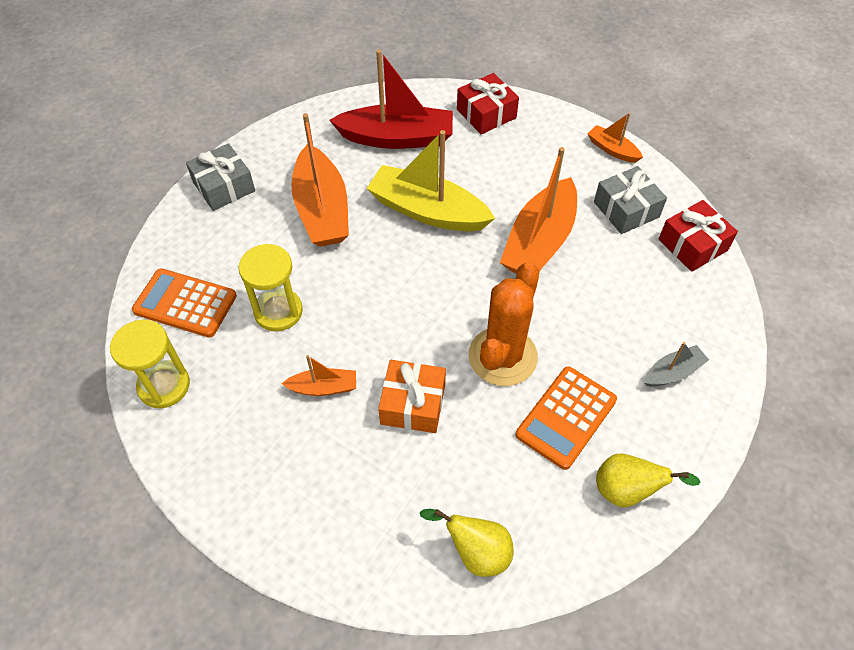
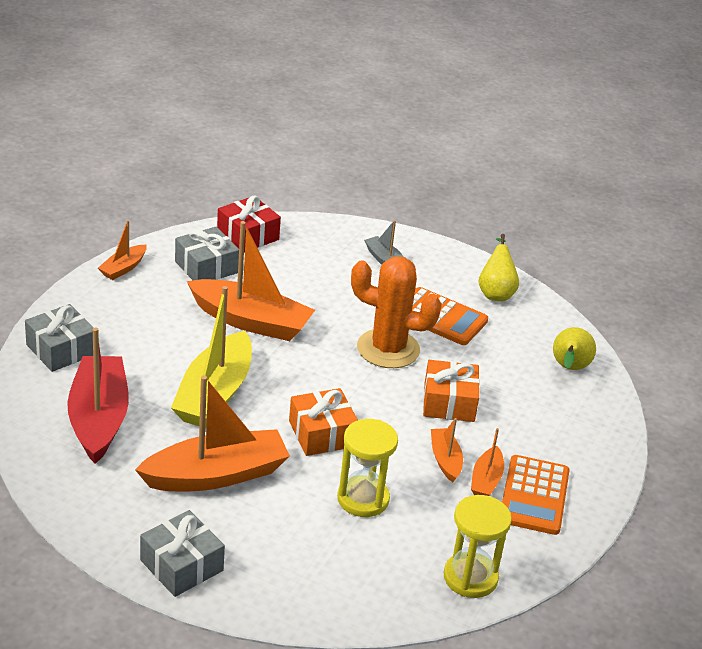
camera: 100 degrees left, 20 degrees down
(185, 303) = (364, 576): orange calculator -> orange calculator (534, 496)
(289, 421) = (486, 480): none -> orange boat
(369, 287) = (322, 434): none -> orange gift
(486, 113) = (61, 349): red gift -> grey gift

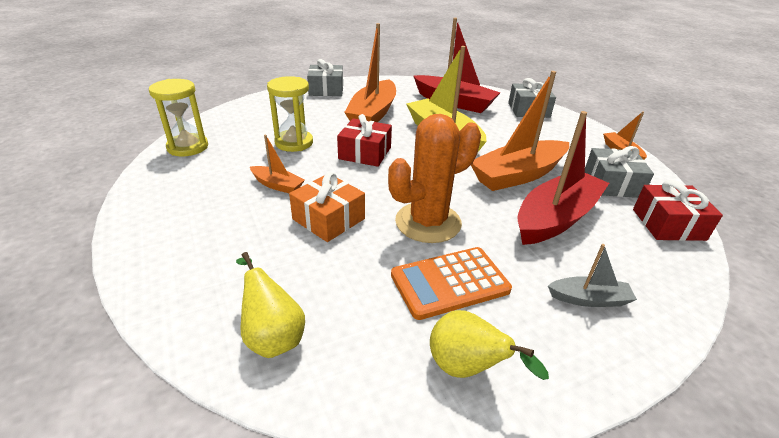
camera: 130 degrees right, 0 degrees up
(303, 288) = (555, 218): none -> red boat
(322, 434) = (365, 153): orange gift -> red gift
(486, 480) = (235, 191): orange boat -> none
(534, 496) = (189, 204): orange calculator -> none

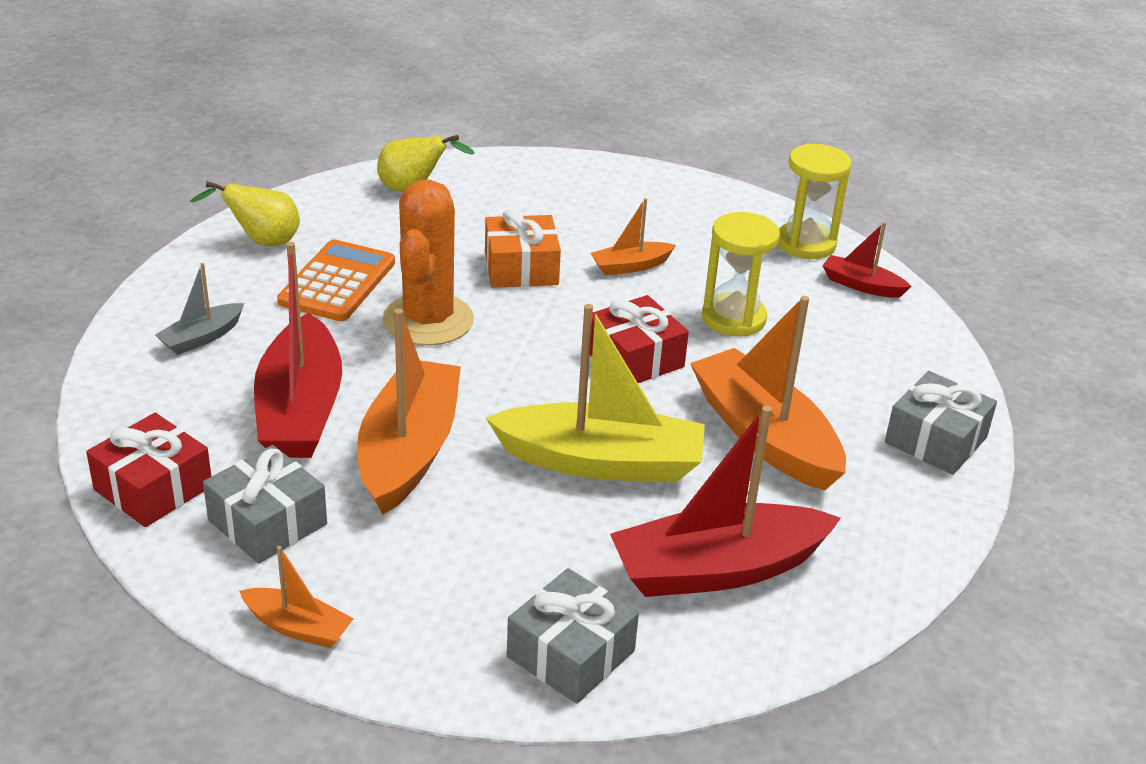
camera: 130 degrees right, 0 degrees up
(220, 125) = (861, 285): none -> red boat

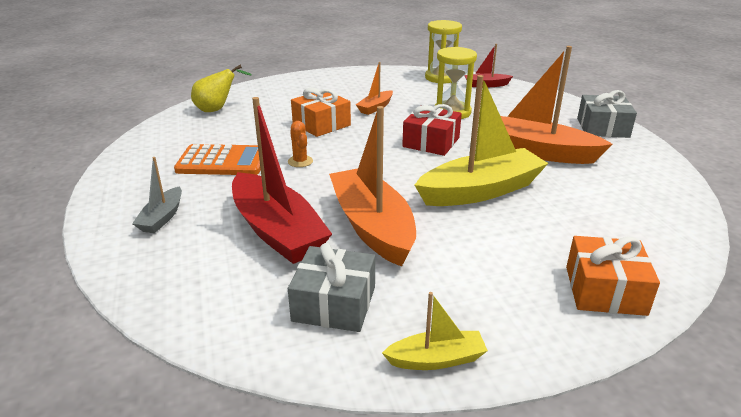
camera: 30 degrees left, 5 degrees down
(153, 488) = (225, 319): red gift -> none
(262, 242) = (149, 157): yellow pear -> none
(298, 627) = (436, 359): orange boat -> yellow boat
(337, 282) = (222, 161): orange calculator -> orange calculator turned 105 degrees clockwise
(428, 320) = (300, 161): orange cactus -> orange cactus, size x0.41
(571, 654) = (605, 290): grey gift -> orange gift
(717, 569) = (605, 215): red boat -> none

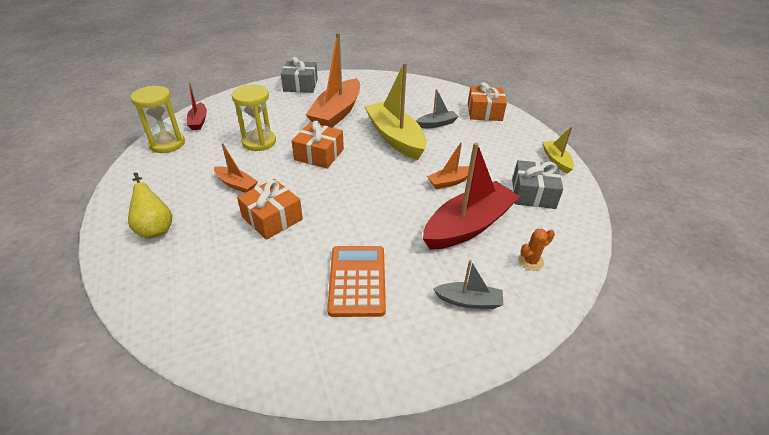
camera: 95 degrees left, 10 degrees up
(217, 109) = (206, 317): yellow pear -> yellow pear (155, 228)
(300, 161) = (355, 225): orange cactus -> orange cactus (530, 261)
(372, 226) = (450, 182): orange boat -> orange boat, size x0.49
(431, 142) = (319, 154): red gift -> orange gift
(535, 229) = (437, 124): none -> grey boat

